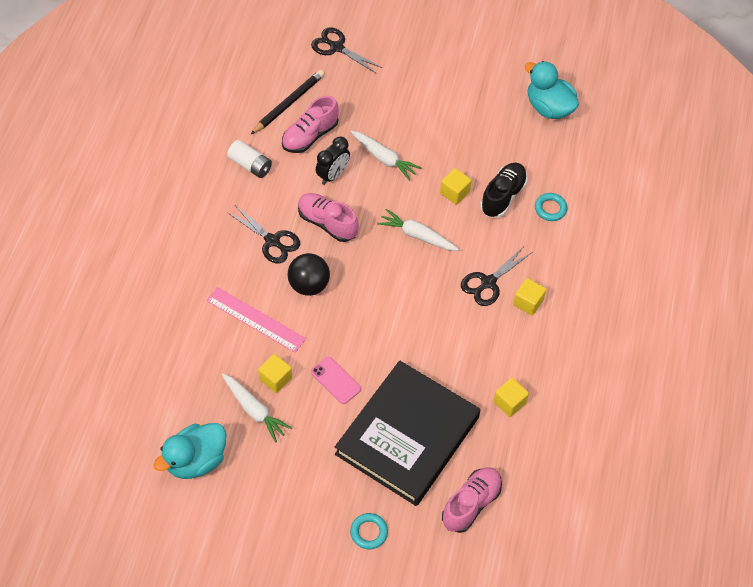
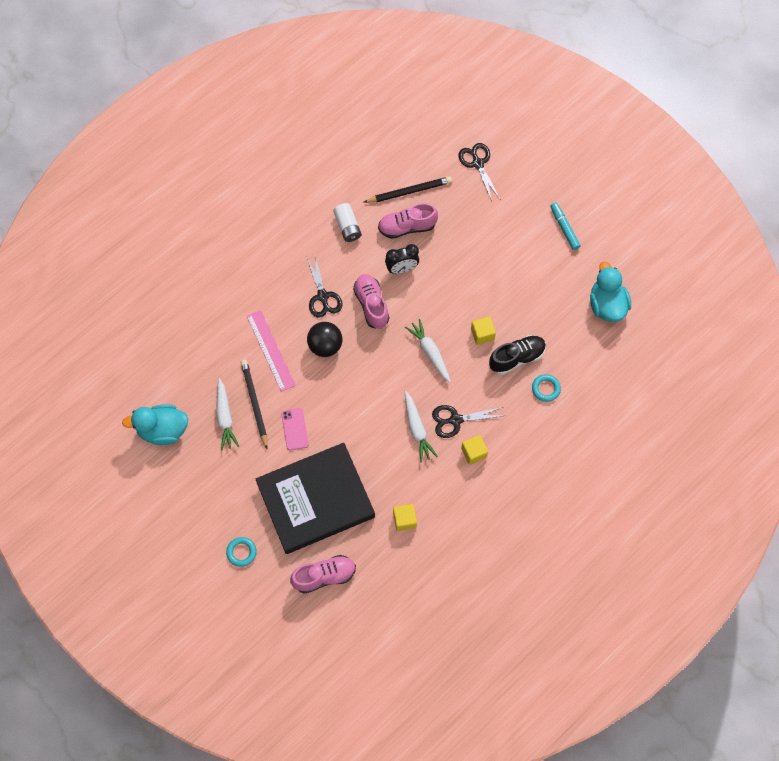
camera: 35 degrees right, 10 degrees up
(275, 379) = (254, 403): yellow cube -> black pencil
(384, 158) = (449, 276): white carrot -> white carrot (417, 429)
(460, 62) = (564, 228): none -> turquoise marker

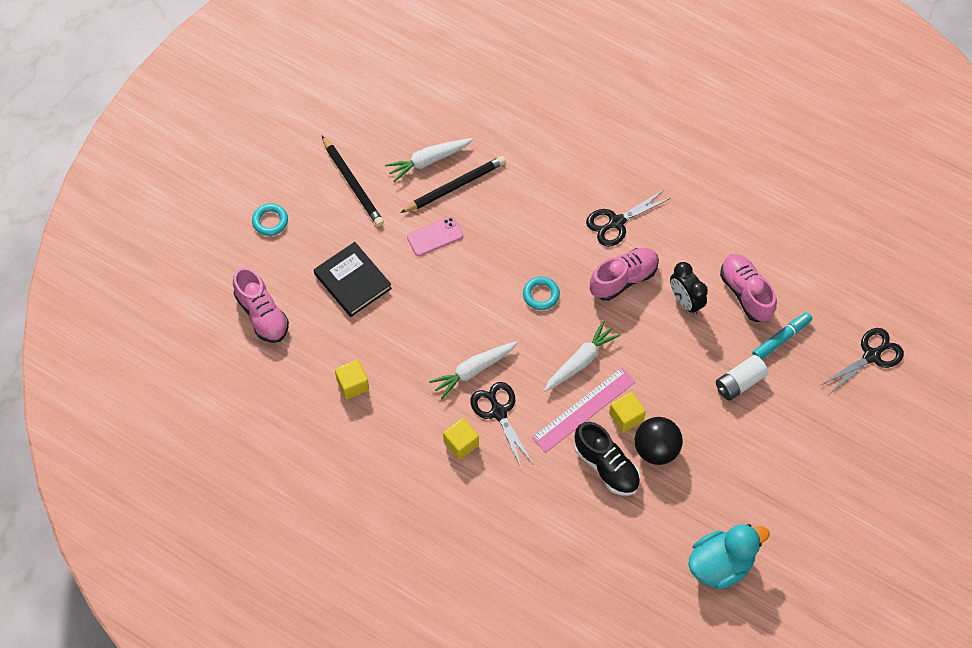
camera: 75 degrees right, 5 degrees down
(163, 430) = (395, 103): turquoise duck -> none
(270, 350) = (527, 185): pink ruler -> pink ruler (583, 409)
(315, 500) = (353, 281): black book -> black book, size x0.52
(325, 346) = (552, 242): black ball -> black ball (656, 449)
(347, 227) = (721, 226): white battery -> white battery (739, 382)
(409, 191) = (798, 284): black pencil -> black pencil (352, 183)
(546, 389) = (574, 511): turquoise ring -> turquoise ring (541, 295)
(564, 228) = (816, 485): turquoise marker -> turquoise marker (781, 339)

